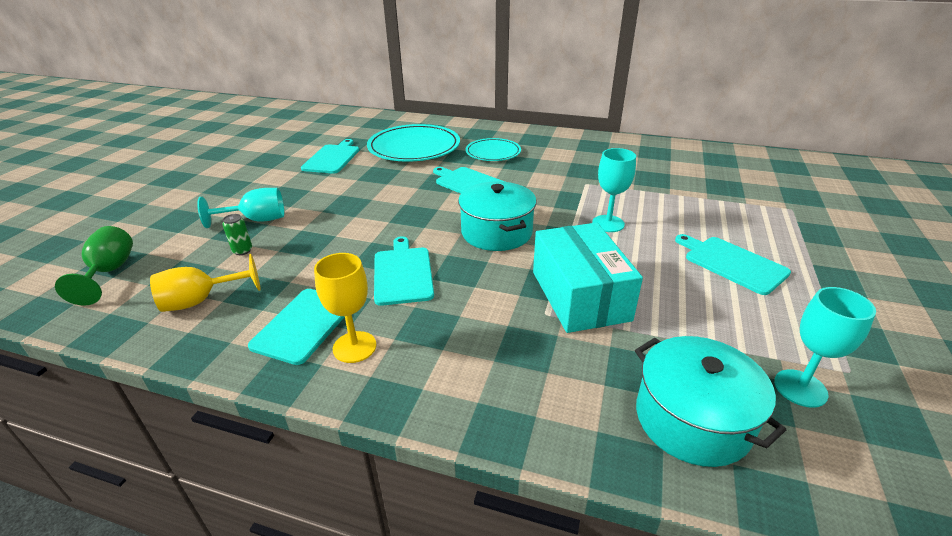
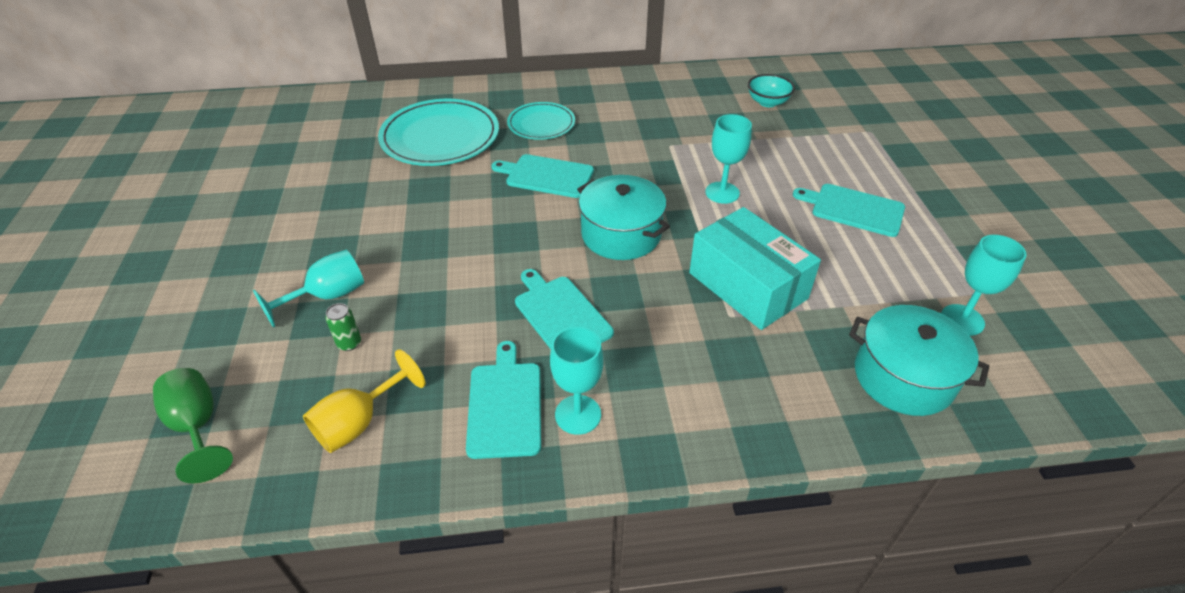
camera: 25 degrees left, 10 degrees up
(332, 158) = (347, 178): turquoise cutting board -> none
(354, 347) = (578, 414): yellow goblet -> turquoise goblet
(698, 171) = (767, 102): none -> turquoise bowl

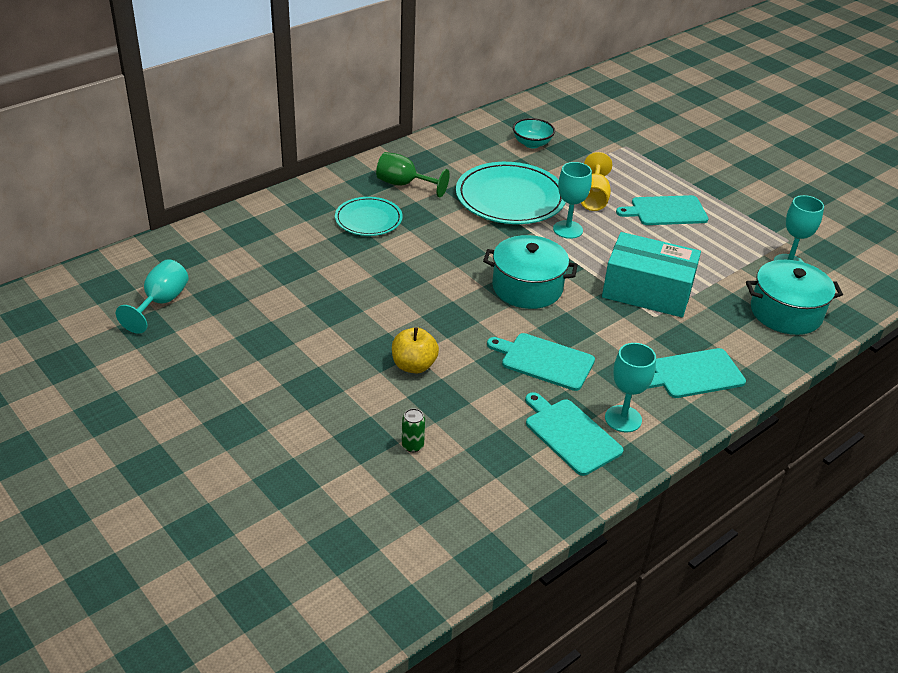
camera: 35 degrees left, 5 degrees down
(198, 426) = (366, 550): green goblet -> green goblet (404, 184)
(328, 296) = (352, 421): turquoise goblet -> turquoise goblet (161, 303)
(359, 422) = (484, 491): yellow goblet -> yellow goblet (593, 198)
(435, 267) = (414, 365): none -> yellow apple
(440, 137) = (291, 260): turquoise plate -> turquoise plate (510, 198)
(546, 176) = (422, 262): turquoise cutting board -> turquoise cutting board (693, 374)

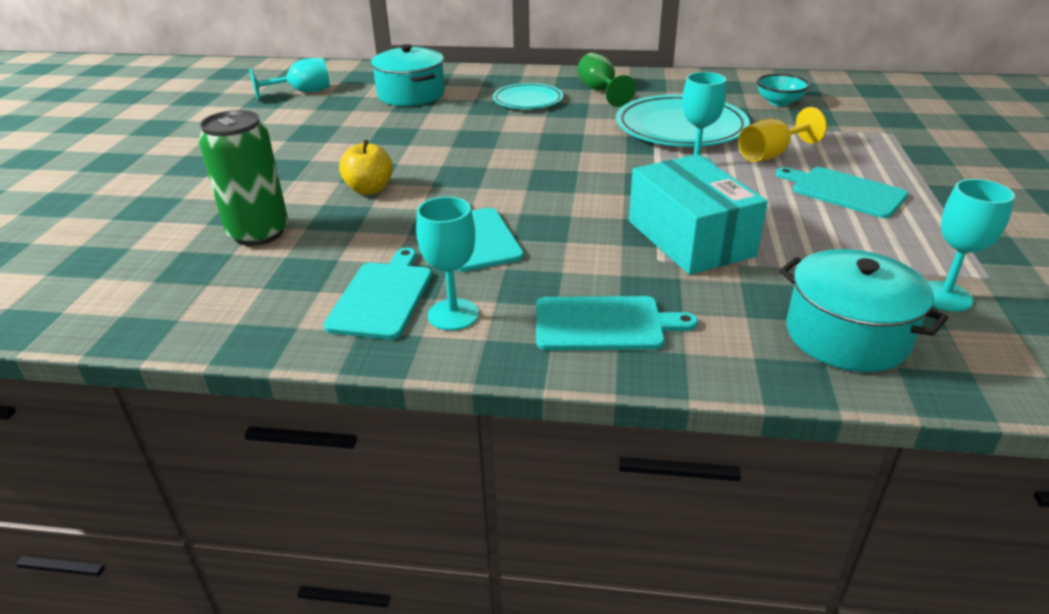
camera: 50 degrees right, 5 degrees down
(412, 445) = (258, 233): green can -> green can, size x2.43
(527, 287) = (569, 185): turquoise pot -> turquoise pot (411, 95)
(693, 374) = (604, 324): turquoise cutting board -> turquoise cutting board turned 150 degrees clockwise

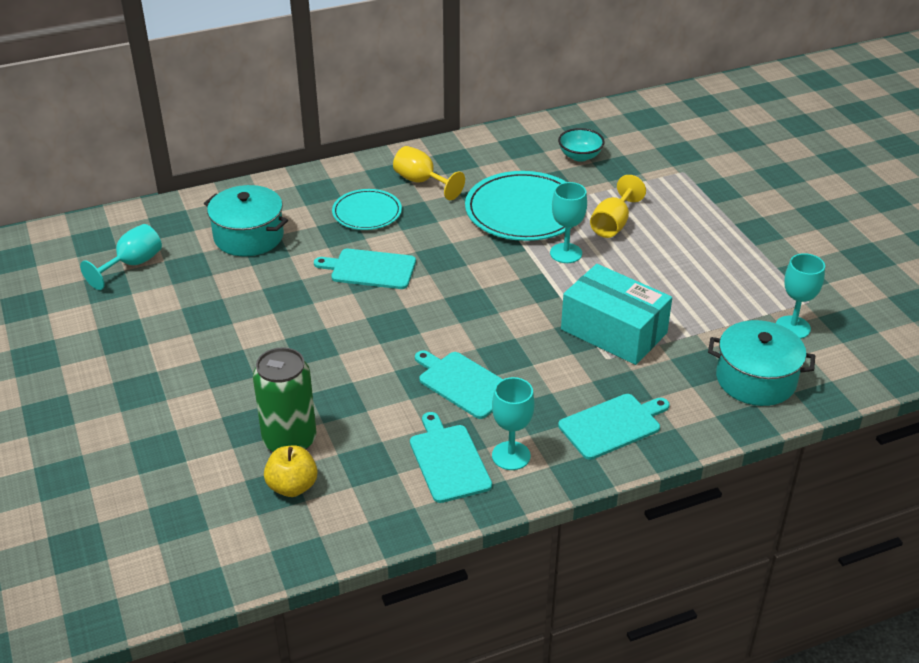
camera: 30 degrees left, 5 degrees up
(369, 189) = (332, 365): yellow apple -> yellow apple (292, 486)
(600, 91) = (421, 182): green goblet -> yellow goblet
(844, 191) = (685, 249): turquoise cutting board -> turquoise cutting board (370, 269)

